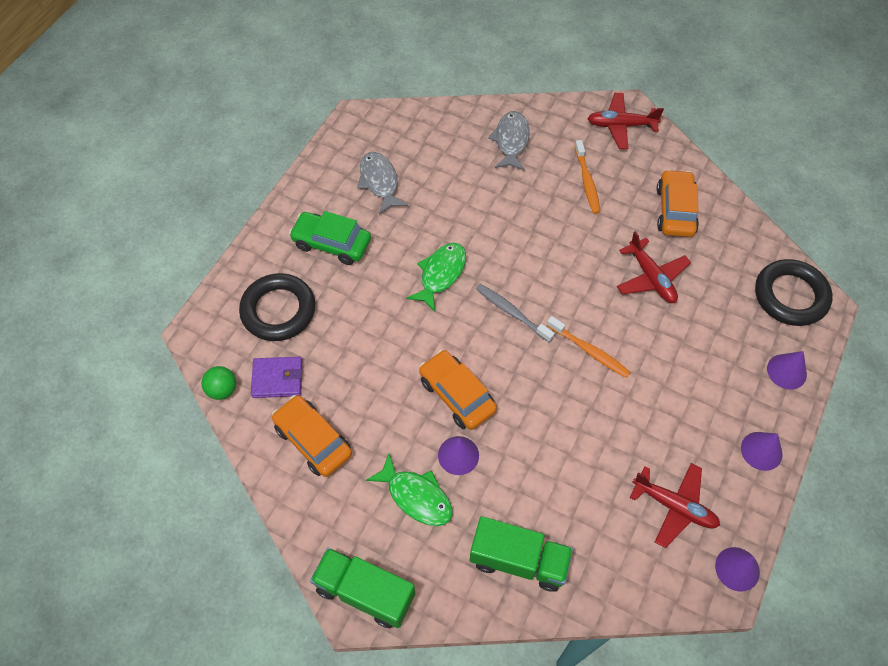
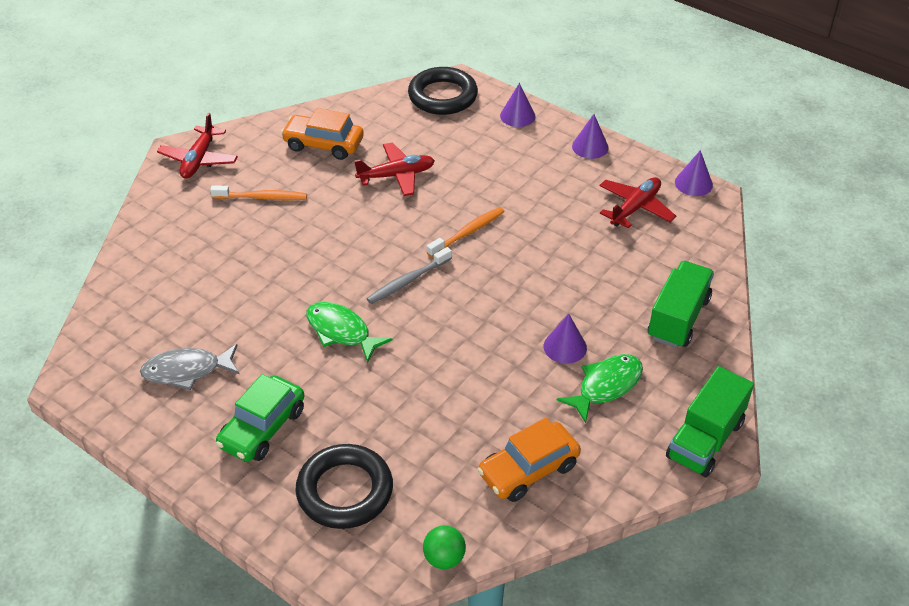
camera: 80 degrees left, 15 degrees down
(277, 379) = (441, 499): purple wallet -> none
(457, 395) = (496, 338): orange car -> none
(511, 141) = (179, 246): grey fish -> none

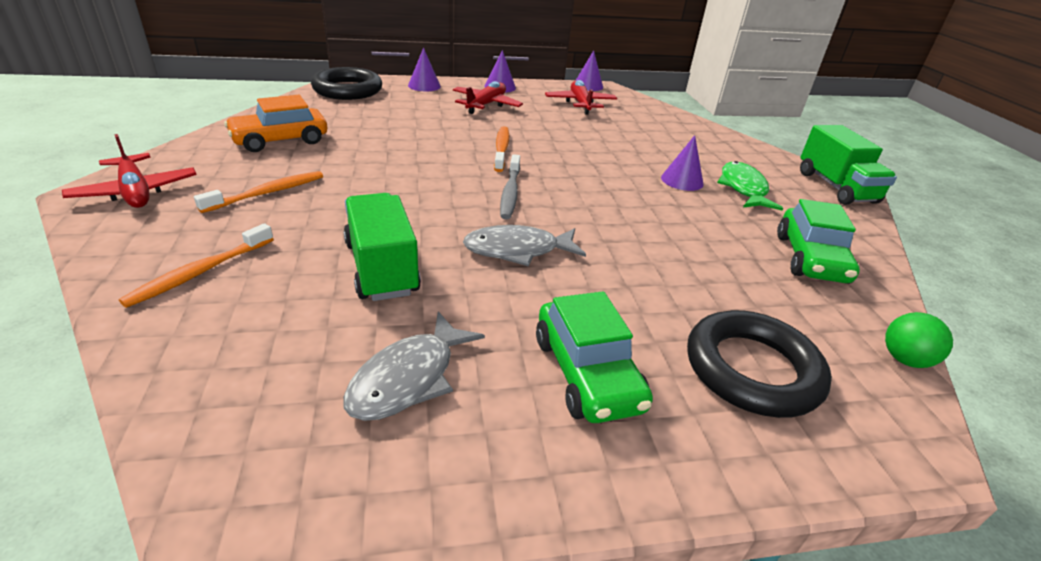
camera: 50 degrees left, 10 degrees down
(171, 246) = (200, 272): none -> orange toothbrush
(341, 332) = (517, 250): green fish -> grey fish
(396, 175) = (385, 138): red plane -> red plane (486, 105)
(528, 469) = (810, 259): orange car -> green car
(678, 318) = (703, 141): green truck -> green truck (381, 268)

